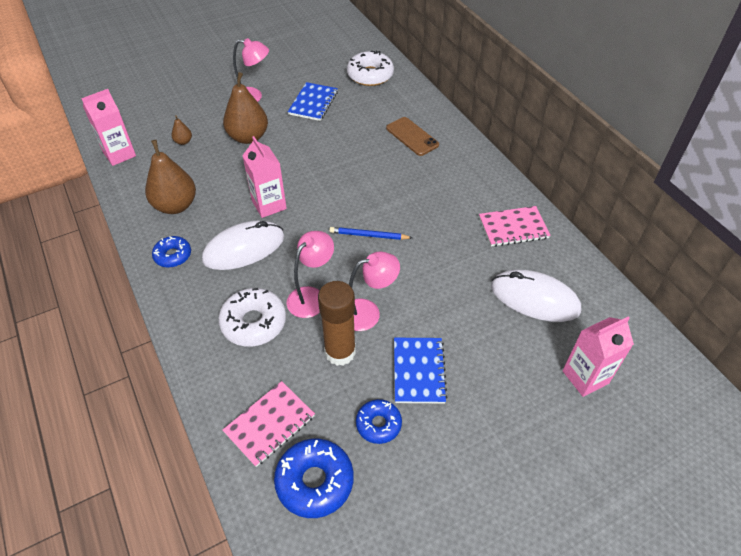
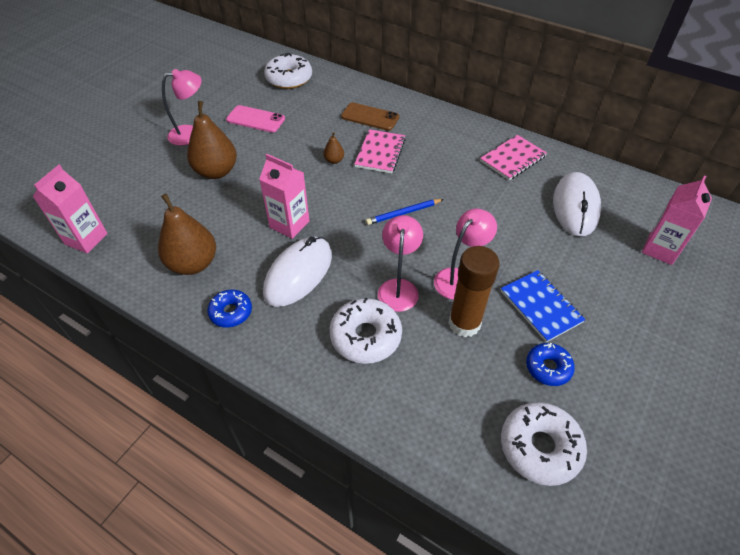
camera: 30 degrees left, 0 degrees up
(183, 141) = (150, 200): brown pear -> brown pear (334, 160)
(270, 424) = (458, 420): pink notebook -> pink notebook (380, 153)
(313, 103) = (255, 119): blue notebook -> pink phone
(314, 481) = (540, 447): blue donut -> white donut
(534, 298) = (575, 207): white mouse -> white mouse turned 75 degrees counterclockwise

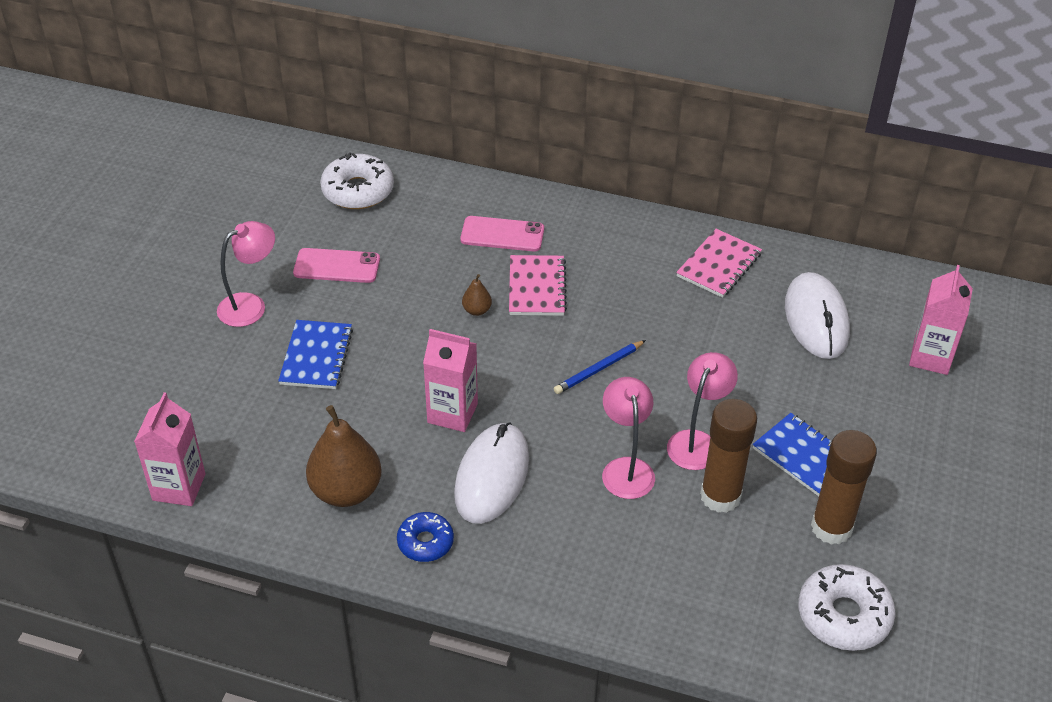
camera: 15 degrees left, 5 degrees down
(216, 171) = (316, 356): brown pear -> blue notebook
(365, 336) = (606, 536): white donut -> none
(370, 117) = (502, 234): brown phone -> pink phone
(548, 367) = (831, 527): blue donut -> brown glue stick

